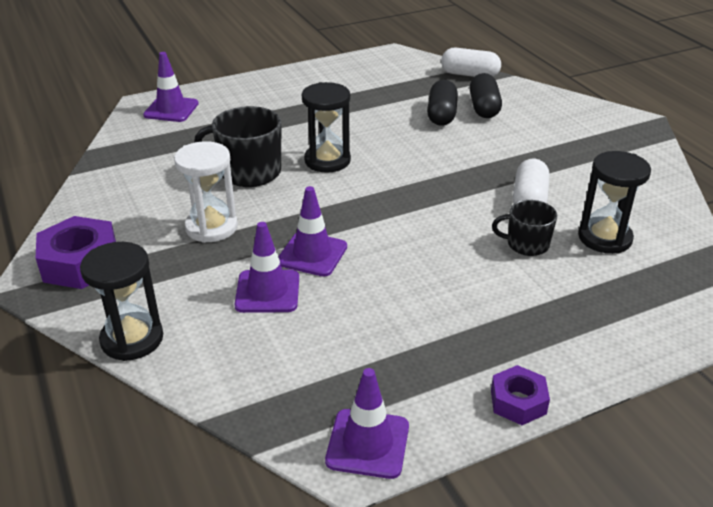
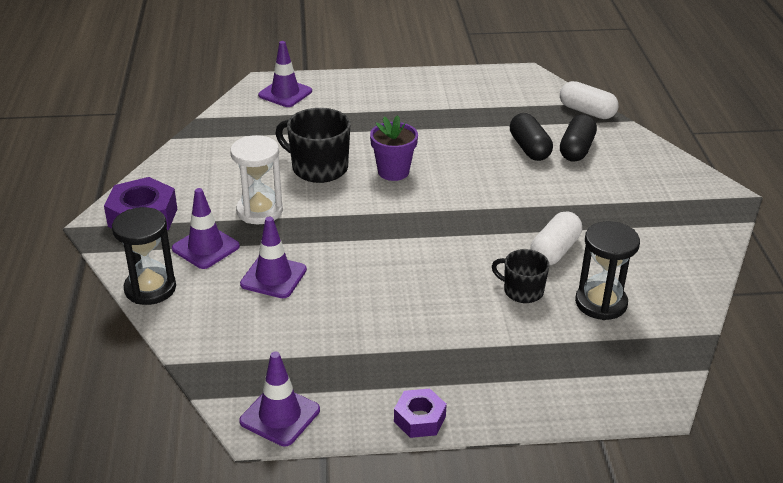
camera: 20 degrees right, 0 degrees up
(312, 254) = (328, 254): purple traffic cone -> purple traffic cone (206, 247)
(327, 160) = (393, 172): black hourglass -> purple flower pot
(441, 115) = (529, 148): black capsule -> black capsule turned 45 degrees counterclockwise

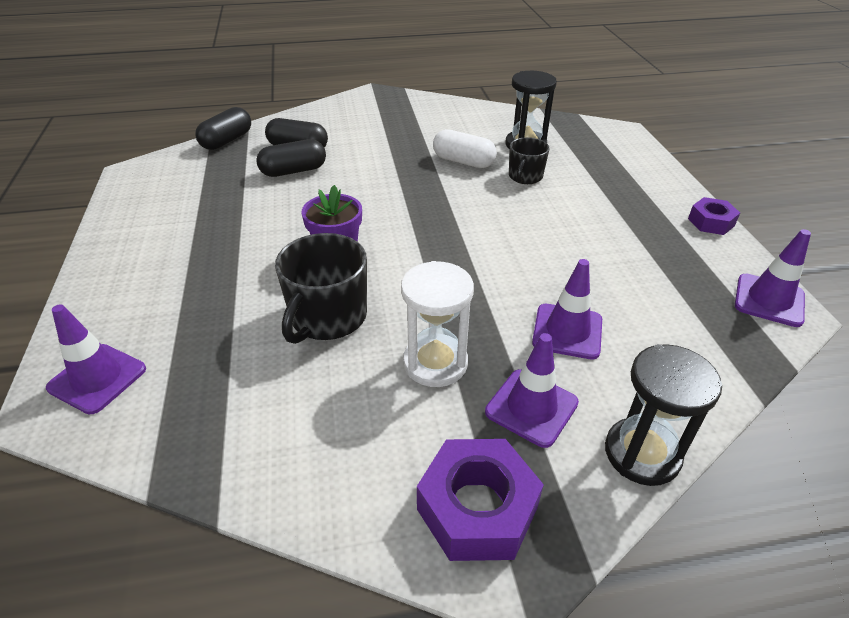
camera: 95 degrees left, 5 degrees up
(587, 111) = (227, 141): white capsule -> black capsule

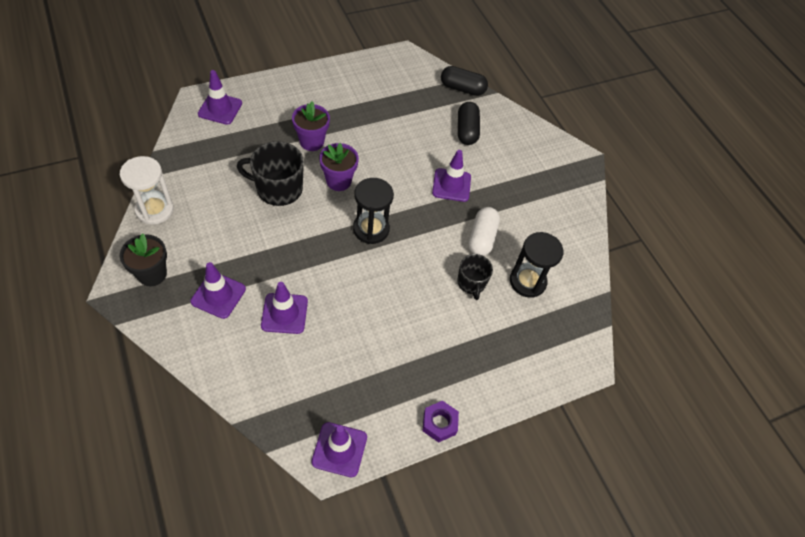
camera: 70 degrees right, 15 degrees up
(247, 272) = (312, 142): none -> purple flower pot
(293, 171) = (432, 136): black capsule -> none
(379, 169) = (451, 185): none -> purple traffic cone
(435, 363) = (247, 246): white hourglass -> white hourglass (155, 210)
(477, 508) = (152, 274): purple nut -> black flower pot
(525, 177) = (471, 283): black mug -> black mug turned 105 degrees counterclockwise
(642, 453) = (189, 350): black hourglass -> black hourglass (371, 229)

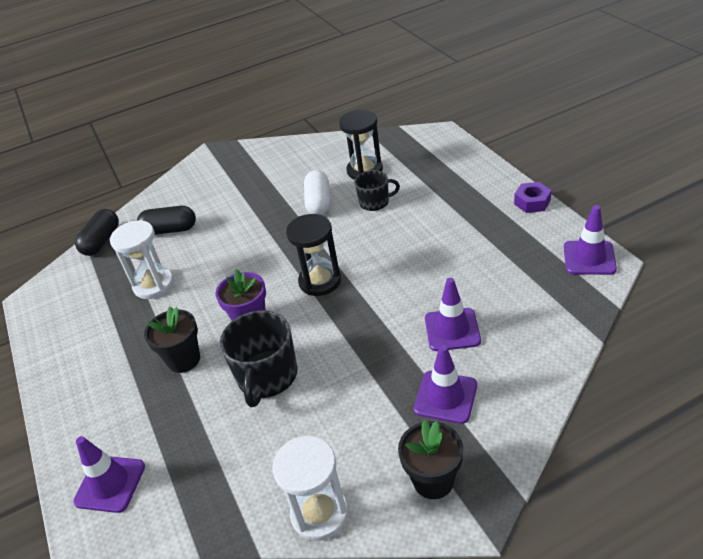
camera: 80 degrees left, 15 degrees down
(312, 142) = (184, 359): purple flower pot -> black flower pot
(398, 122) = (153, 285): none -> white hourglass
(451, 185) = (250, 231): purple traffic cone -> none
(482, 238) = (319, 202): white capsule -> white capsule turned 75 degrees clockwise

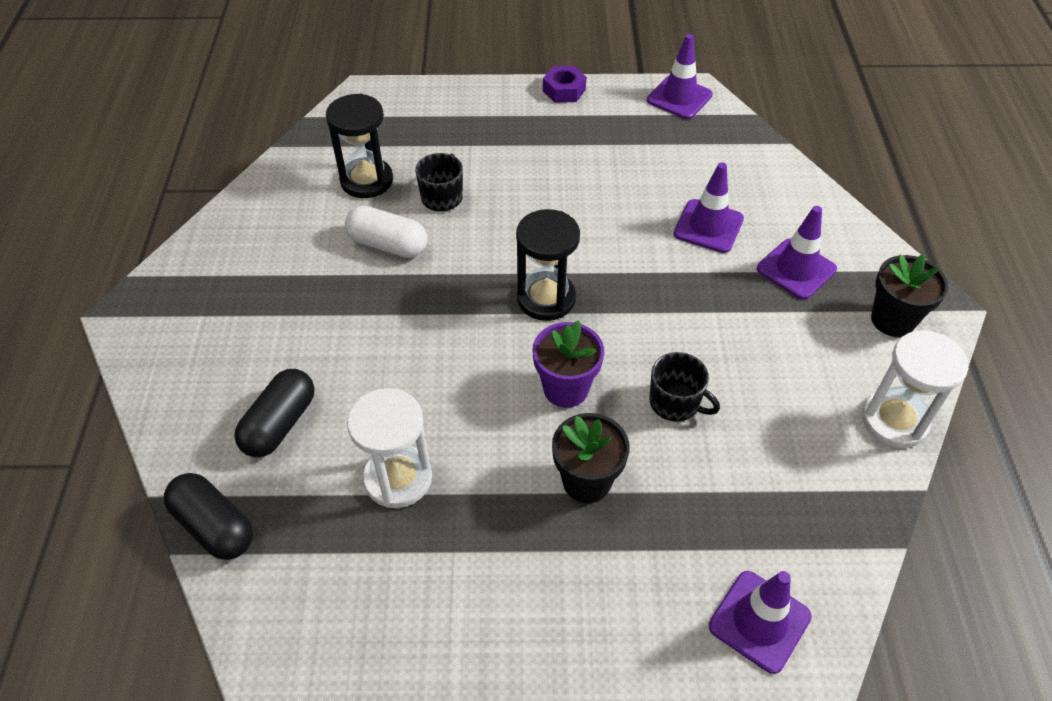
camera: 70 degrees left, 10 degrees up
(267, 376) = (675, 403): black mug -> black mug, size x0.61

